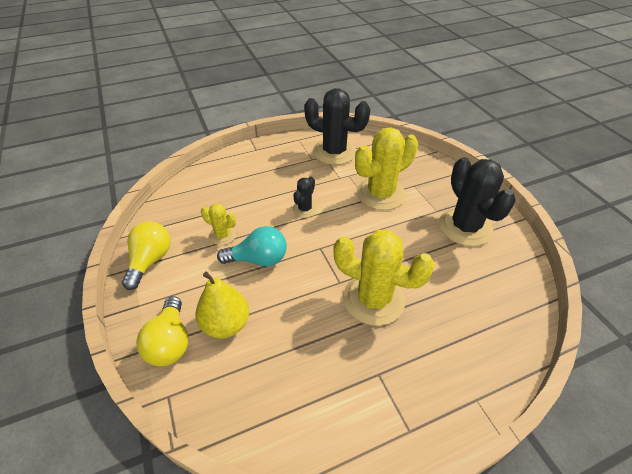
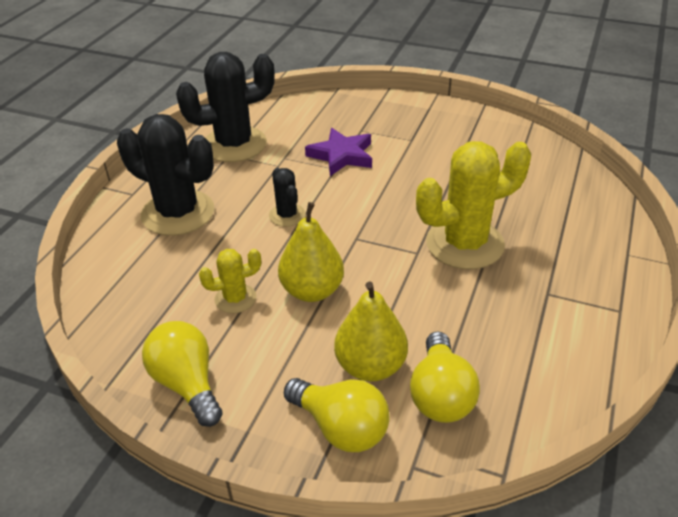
camera: 45 degrees left, 5 degrees down
(233, 373) = (440, 395): none -> yellow light bulb
(258, 259) = (312, 290): turquoise light bulb -> yellow pear
(380, 194) = (342, 155): yellow cactus -> purple star
(465, 227) = (452, 138): black cactus -> black cactus (178, 213)

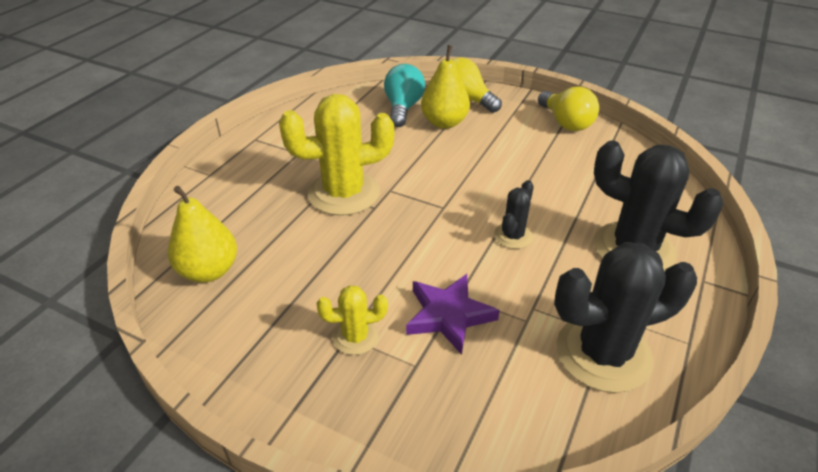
camera: 175 degrees left, 0 degrees up
(235, 298) = (547, 167): yellow cactus -> yellow cactus (355, 337)
(287, 215) = (513, 236): black cactus -> black cactus turned 45 degrees clockwise
(312, 290) = (484, 168): yellow pear -> yellow pear (209, 271)
(440, 395) = (403, 108): yellow light bulb -> turquoise light bulb

